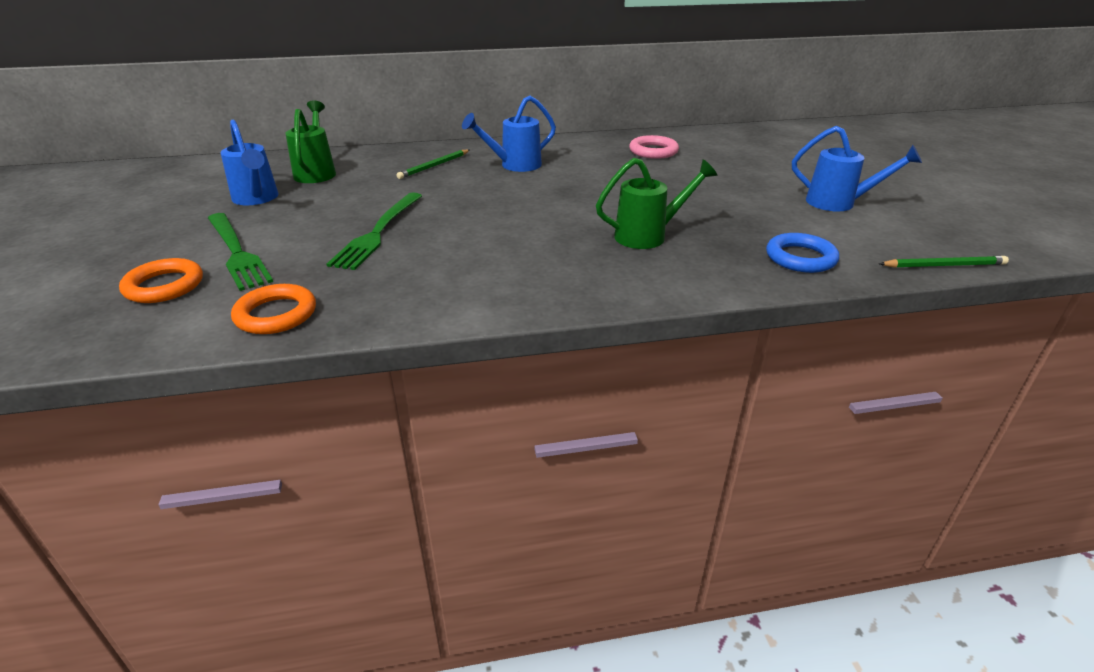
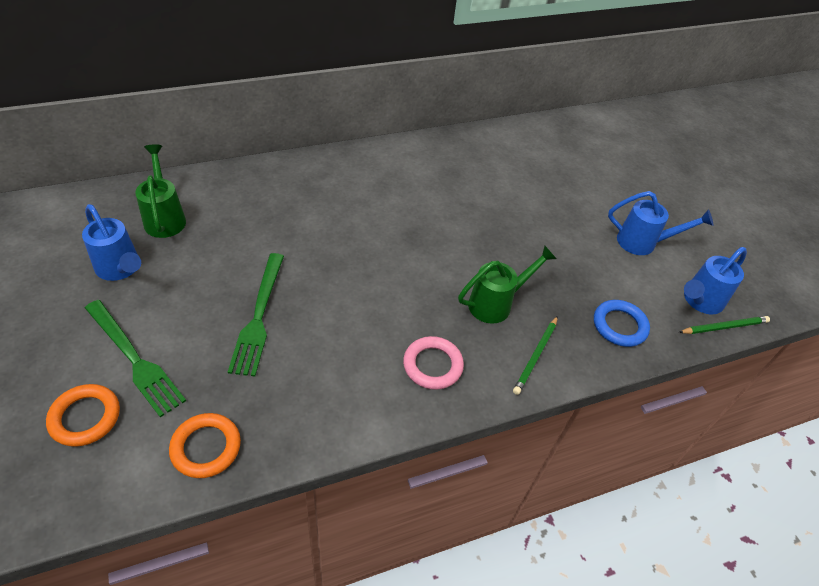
camera: 15 degrees left, 15 degrees up
(434, 166) = (280, 200): green pencil -> green pencil (536, 356)
(514, 165) = (356, 196): blue watering can -> blue watering can (699, 302)
(653, 151) = (479, 165): pink ring -> pink ring (432, 365)

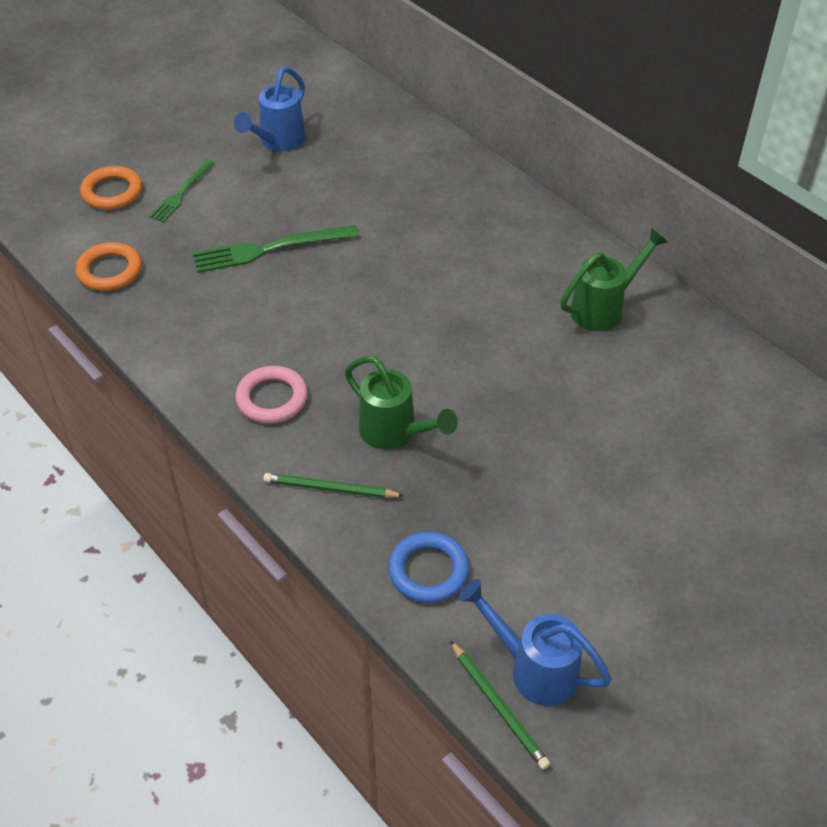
camera: 75 degrees right, 0 degrees up
(134, 359) = (182, 193): green fork -> green fork, size x0.63
(165, 217) = (362, 139): green watering can -> green watering can (604, 308)
(643, 243) = (618, 581): blue watering can -> none

